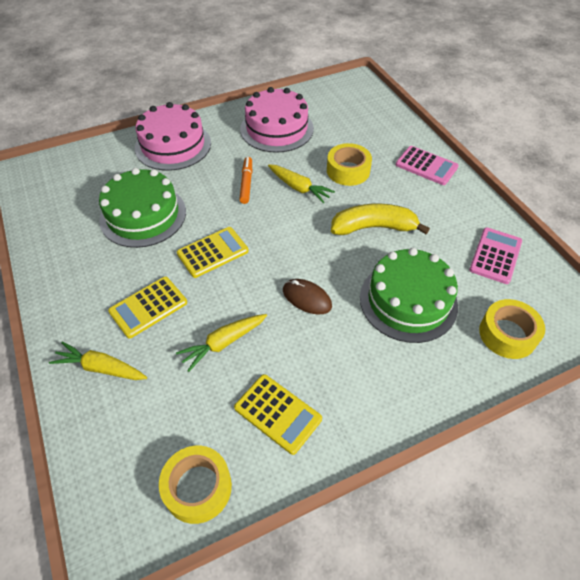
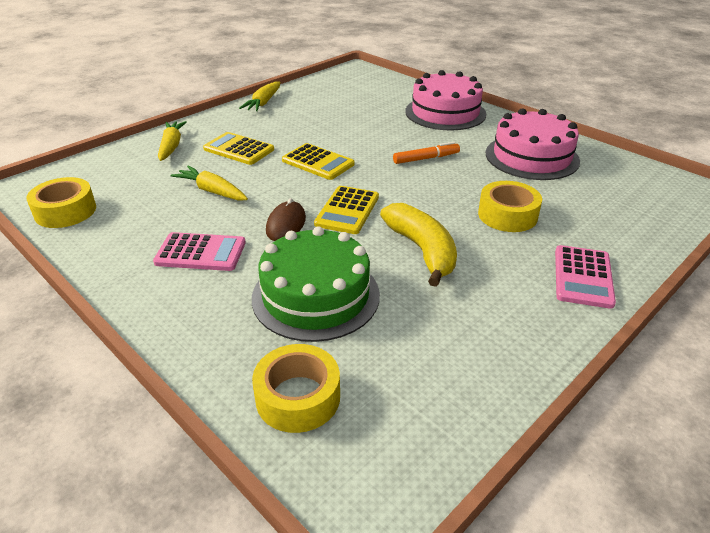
camera: 70 degrees right, 15 degrees down
(143, 215) = (342, 122): green cake -> none
(277, 413) = (140, 235): yellow calculator -> yellow calculator (347, 210)
(299, 187) = (447, 189): yellow carrot -> yellow carrot (263, 102)
(495, 256) = (446, 370): pink calculator -> pink calculator (200, 253)

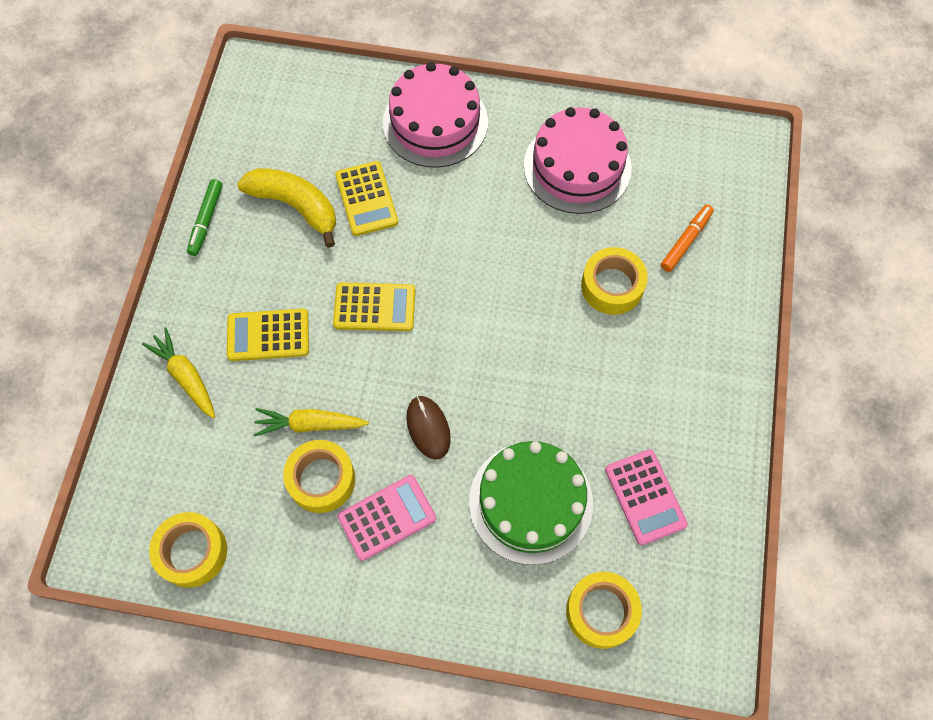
camera: 35 degrees left, 30 degrees up
(185, 216) = (321, 479): none -> yellow tape
(263, 102) = (206, 220): yellow carrot -> green marker
(347, 210) = (467, 370): yellow calculator -> yellow calculator (366, 199)
(422, 250) = (573, 386): yellow banana -> yellow banana (295, 206)
(426, 158) = (478, 232): orange marker -> orange marker (686, 241)
(583, 277) = (717, 338): pink calculator -> pink calculator (645, 497)

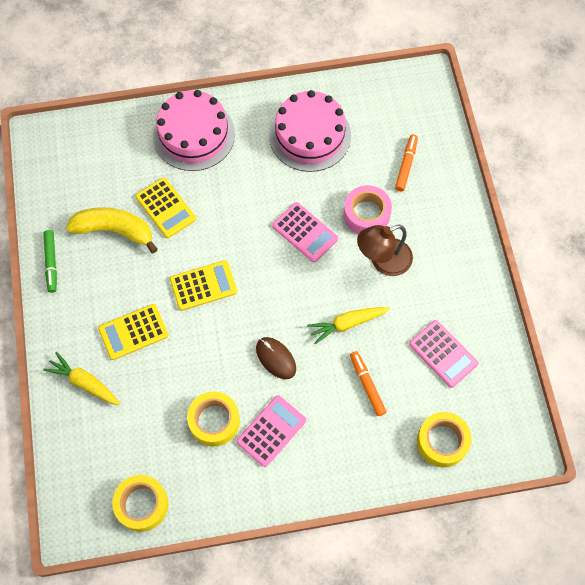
camera: 20 degrees left, 0 degrees up
(310, 424) = (190, 385): yellow carrot -> yellow carrot (347, 324)
(525, 283) = (305, 232): none -> pink calculator
(531, 502) = (367, 385): green cake -> orange marker
(611, 352) = (383, 261): none -> brown lamp
(612, 286) = (366, 214): yellow tape -> pink tape

